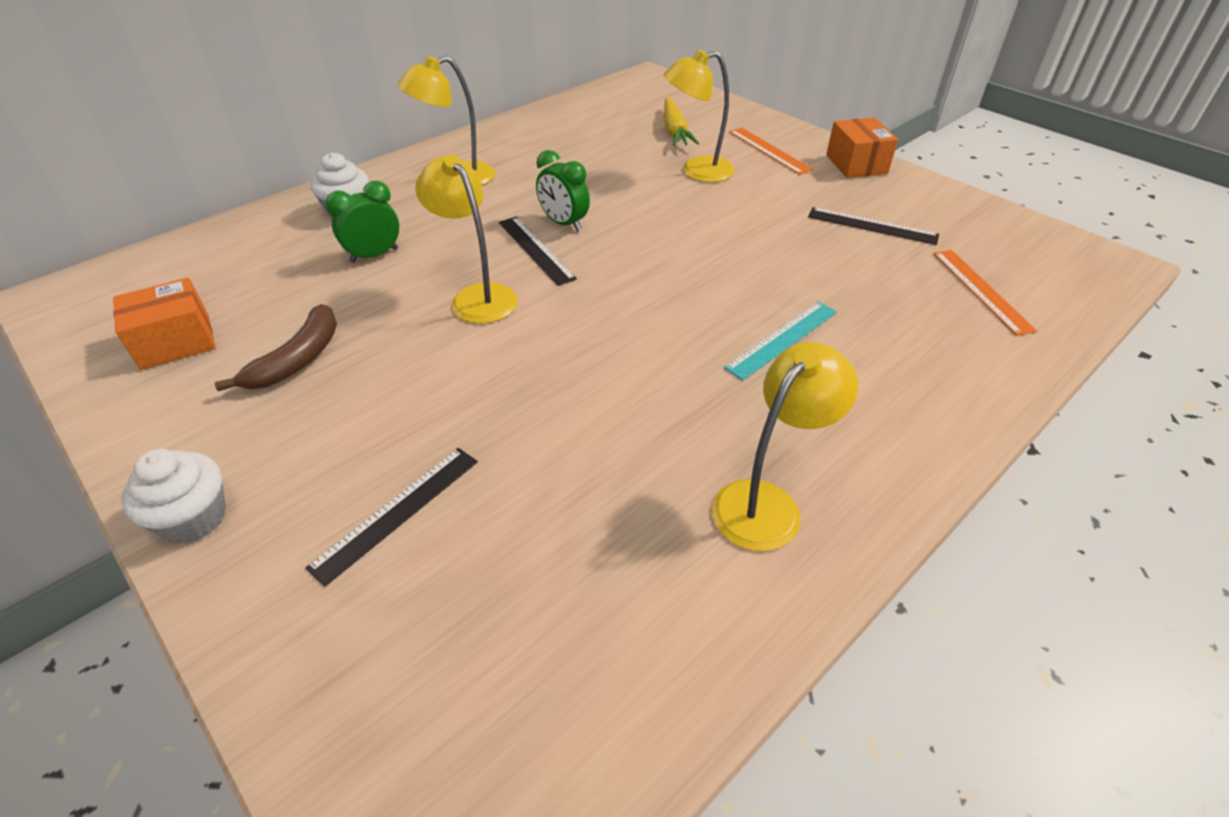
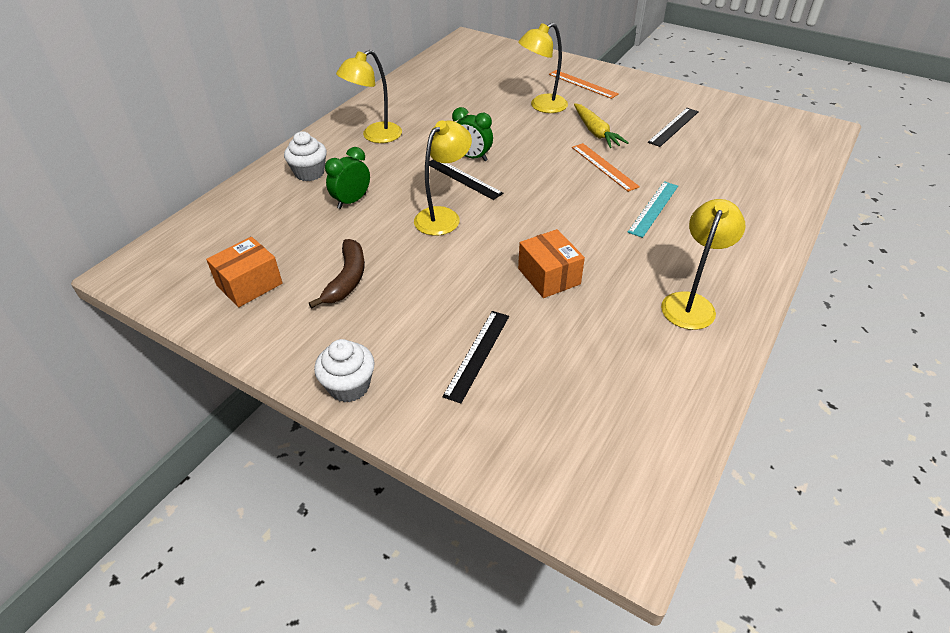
camera: 15 degrees left, 0 degrees up
(477, 296) = (443, 216): yellow lamp -> yellow lamp turned 90 degrees clockwise
(675, 131) = (511, 79): yellow carrot -> yellow carrot (596, 132)
(856, 164) = (644, 86): orange box -> orange box (549, 276)
(872, 226) = (673, 127): black ruler -> black ruler turned 60 degrees counterclockwise
(981, 290) = (756, 157): orange ruler -> orange ruler (604, 166)

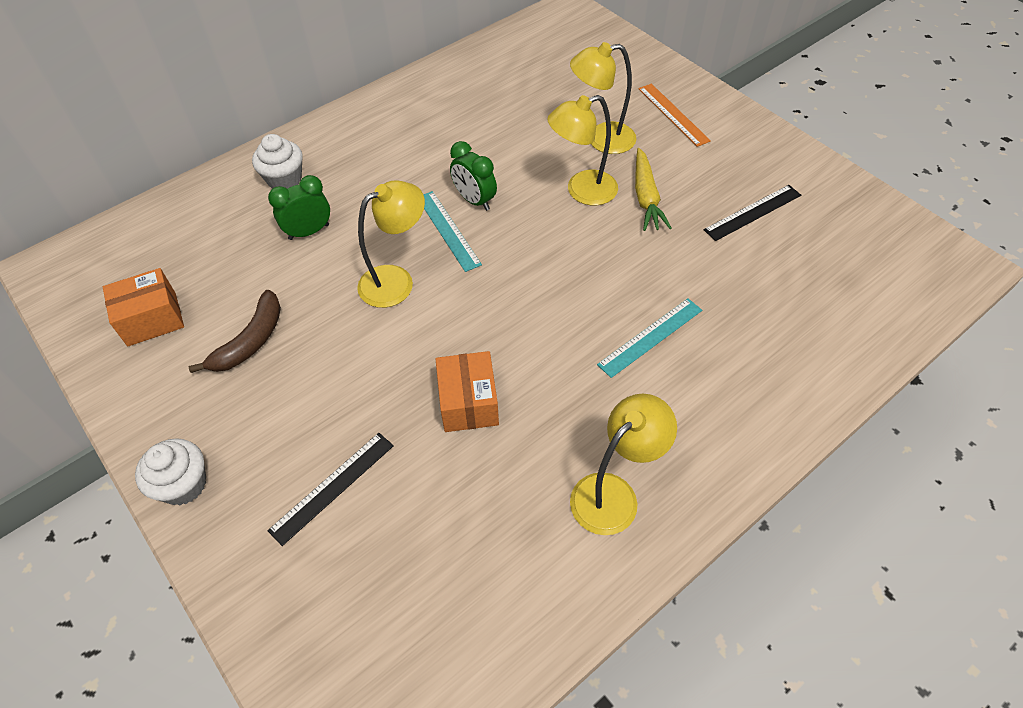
camera: 20 degrees right, 10 degrees up
(375, 136) = (381, 141): yellow lamp -> yellow lamp (582, 191)
(463, 178) = (448, 230): black ruler -> turquoise ruler
(604, 166) = (626, 255): orange ruler -> none

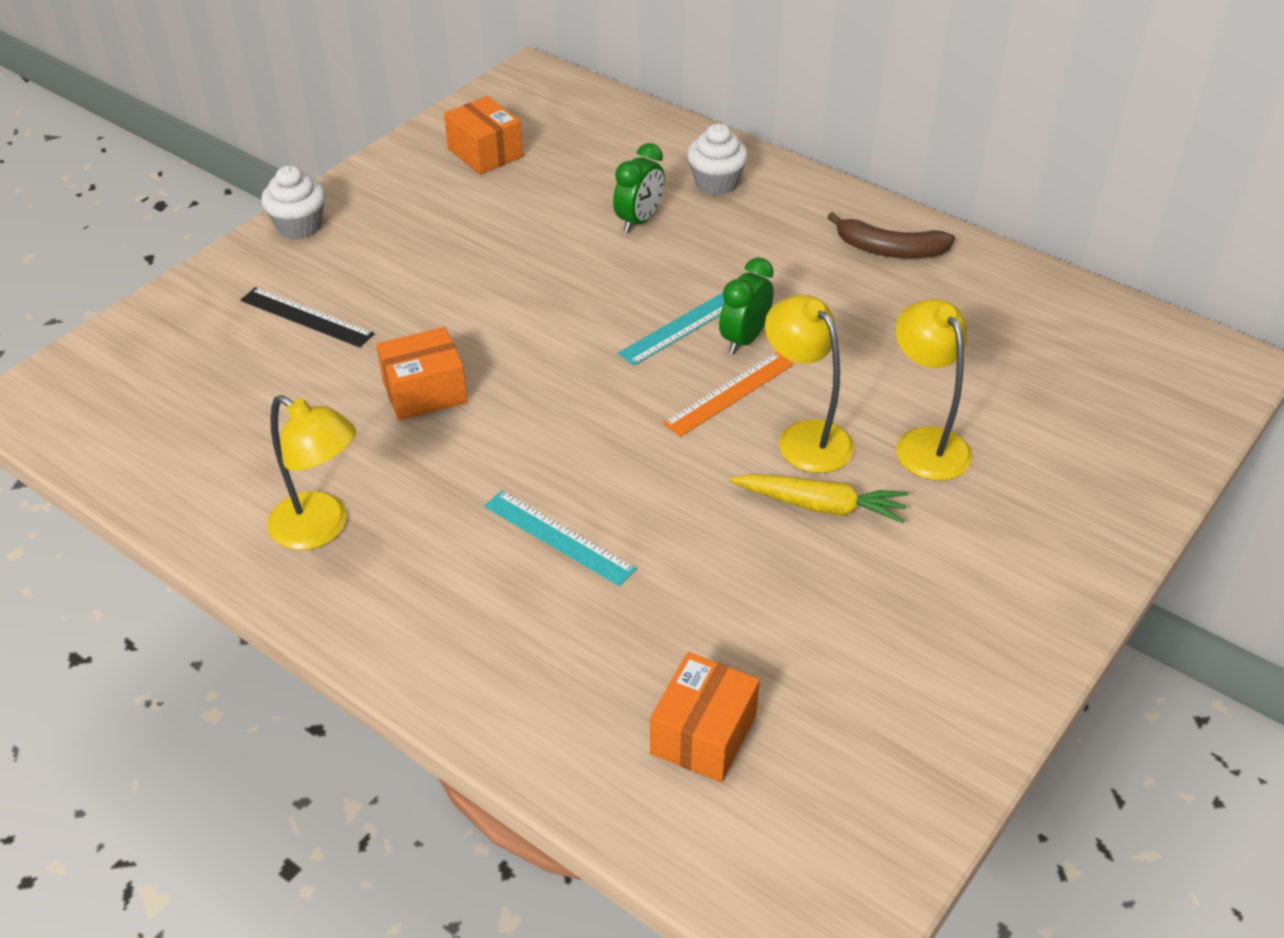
camera: 75 degrees right, 10 degrees down
(250, 341) = (473, 220): brown banana -> brown banana (889, 250)
(309, 232) = (639, 221): green clock -> green clock turned 75 degrees clockwise
(396, 281) = (586, 302): yellow lamp -> none
(646, 197) = (821, 506): yellow carrot -> yellow carrot turned 150 degrees counterclockwise
(673, 114) = (1029, 518): orange ruler -> orange ruler (729, 393)
(753, 212) = (840, 633): black ruler -> none
(828, 290) = (703, 734): none -> orange box

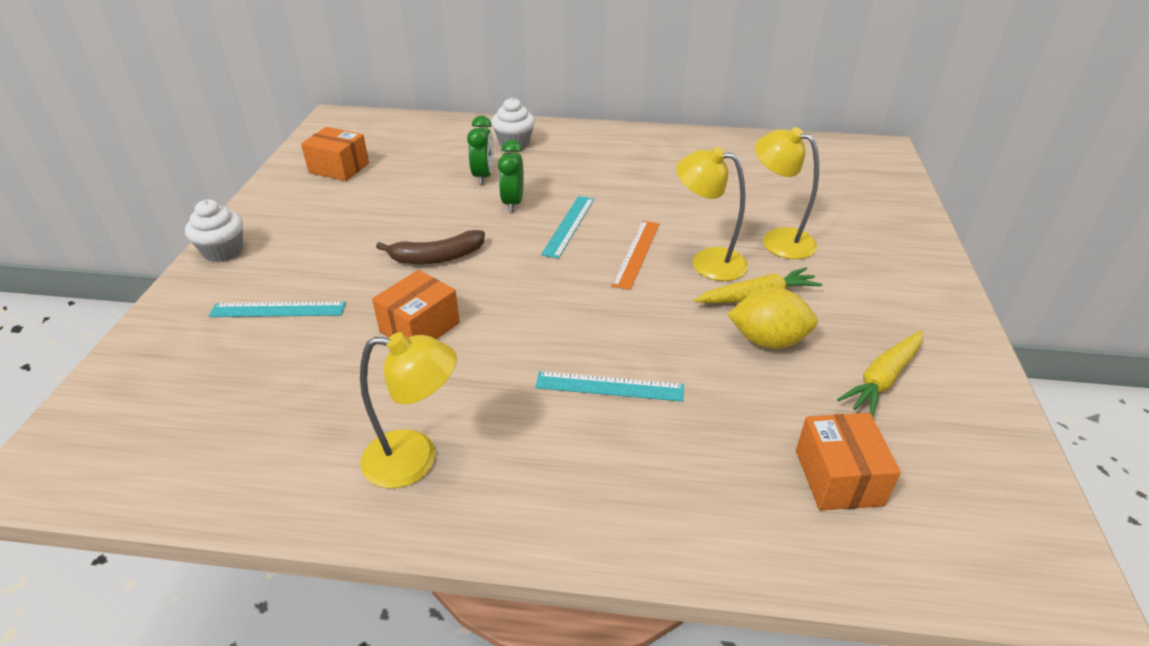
camera: 30 degrees left, 5 degrees down
(306, 317) = (278, 310): black ruler -> turquoise ruler
(744, 339) = (615, 220): green clock -> green clock (513, 203)
(779, 561) = (768, 341): none -> yellow lemon
(866, 662) = (882, 380): none -> yellow carrot
(889, 250) = (652, 148): brown banana -> brown banana (437, 257)

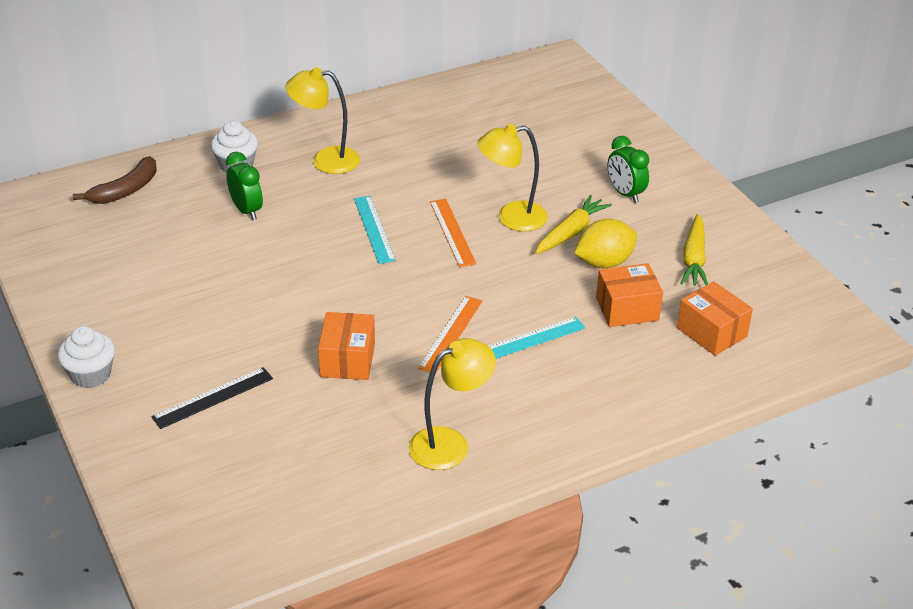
camera: 35 degrees left, 0 degrees up
(278, 310) = (213, 398): turquoise ruler -> black ruler
(339, 168) = (91, 254): orange box -> orange box (627, 309)
(437, 257) = (294, 300): brown banana -> brown banana (125, 190)
(513, 203) = (303, 227): green clock -> green clock (625, 194)
(538, 345) = (451, 334): none -> orange ruler
(778, 240) = (547, 178): yellow lamp -> yellow lamp (325, 160)

